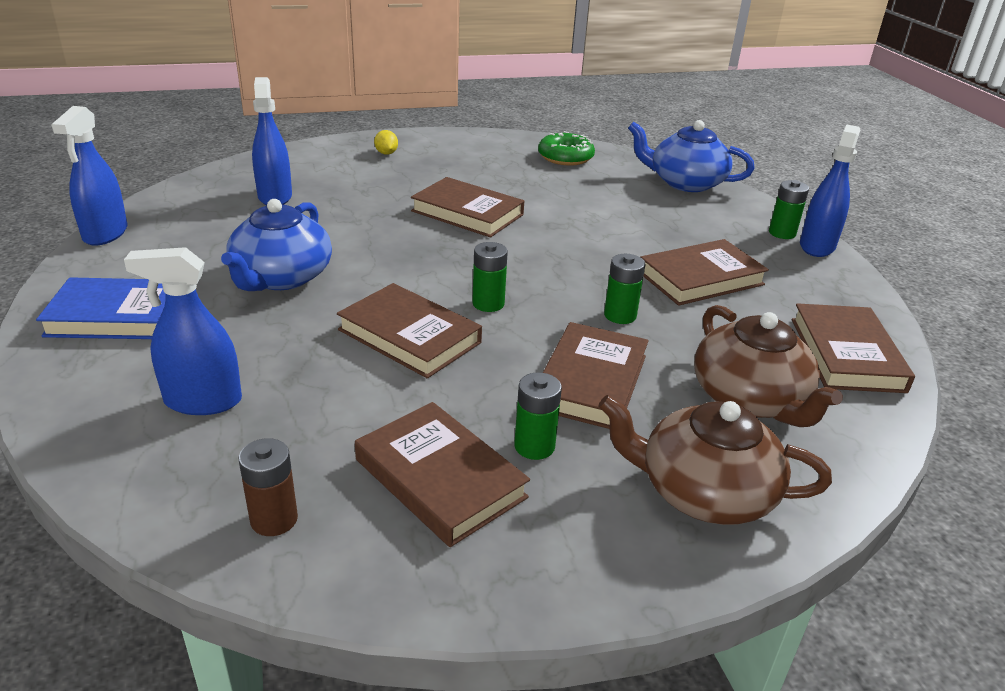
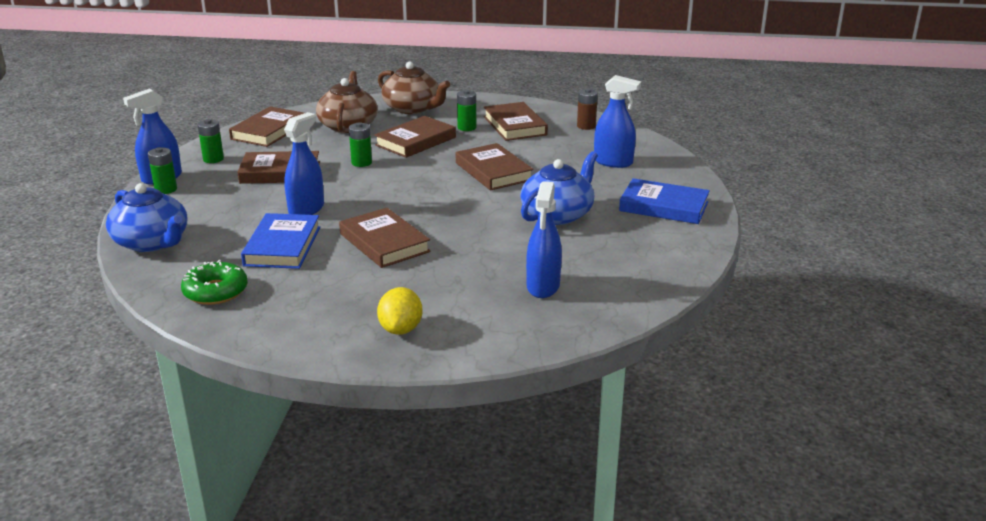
camera: 155 degrees left, 5 degrees down
(105, 234) = (691, 269): blue spray bottle -> blue spray bottle (306, 209)
(386, 153) = (401, 329): yellow lemon -> yellow lemon, size x1.60
(488, 303) = (433, 180): green battery -> green battery (213, 159)
(563, 196) = (282, 246): none -> blue book

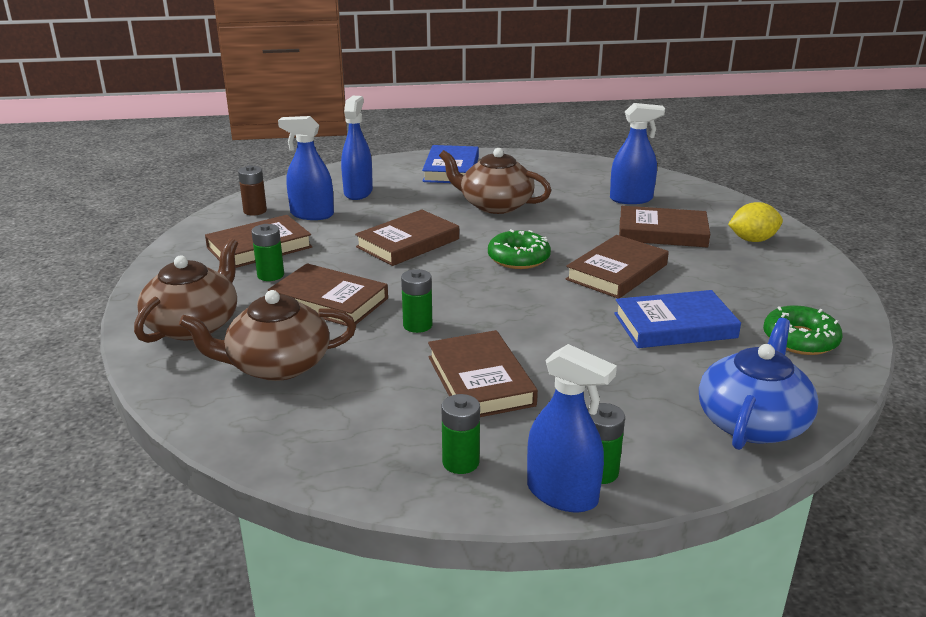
camera: 105 degrees left, 0 degrees up
(269, 131) = (317, 438): brown book -> brown book (662, 232)
(306, 209) = (577, 332): blue spray bottle -> blue spray bottle (312, 214)
(438, 208) = (518, 258): none -> green donut
(557, 214) = (495, 205): blue teapot -> brown teapot

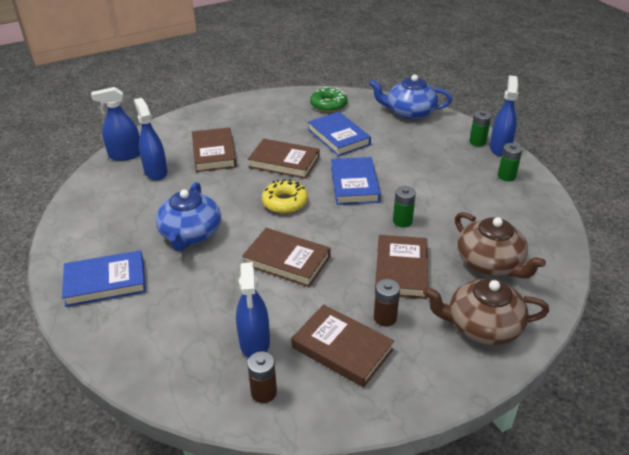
camera: 110 degrees left, 10 degrees up
(270, 275) = (385, 318): green battery -> brown battery
(358, 192) = (187, 329): blue spray bottle -> blue spray bottle (125, 155)
(480, 381) = (440, 185): brown book -> none
(495, 205) = (190, 234): brown teapot -> blue teapot
(518, 258) = (285, 202): green donut -> yellow donut
(529, 310) = (354, 184): none -> blue book
(752, 240) = (212, 122): yellow lemon -> none

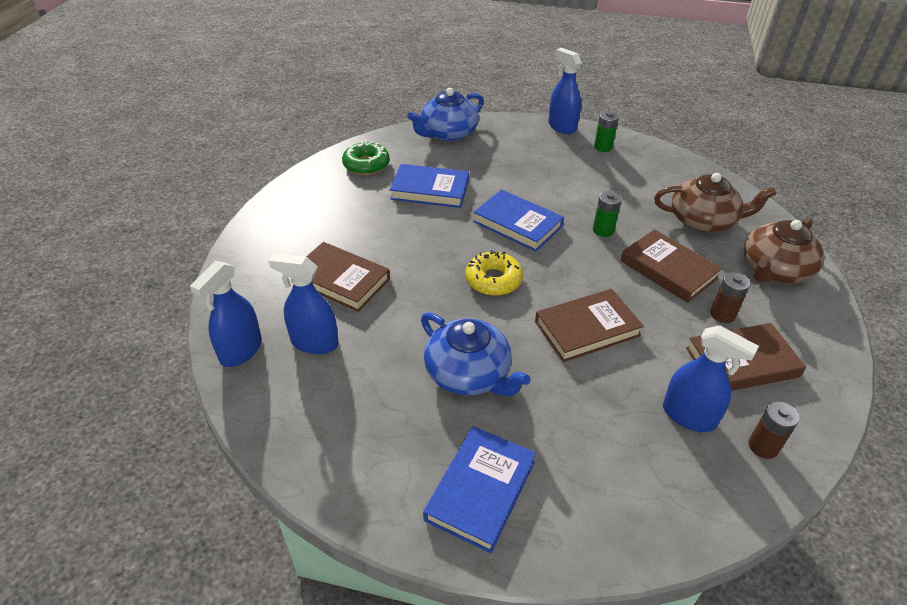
camera: 50 degrees left, 5 degrees up
(284, 162) = (425, 244): brown book -> none
(477, 142) = (539, 130): green battery -> none

